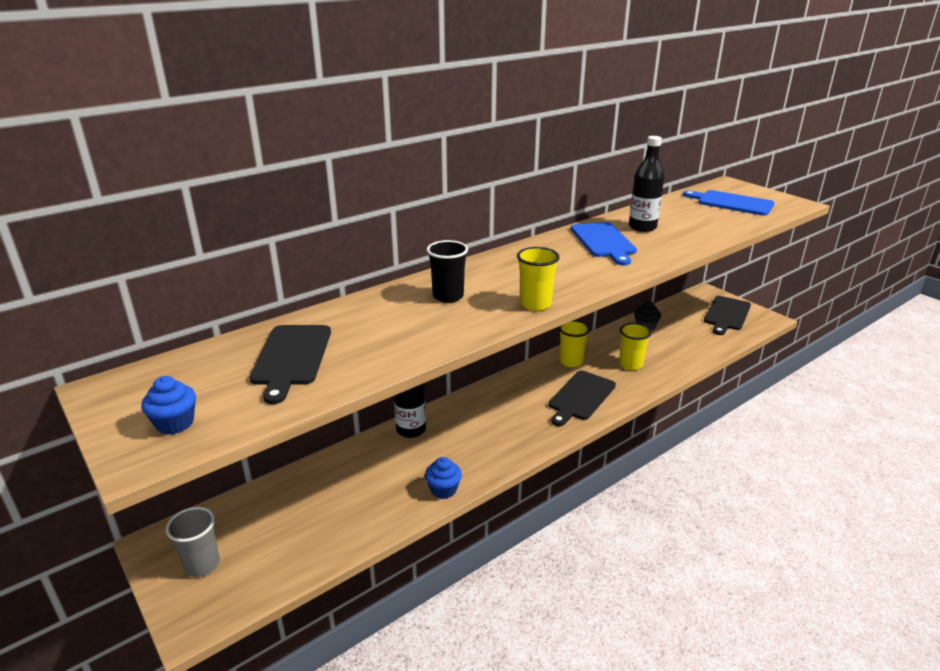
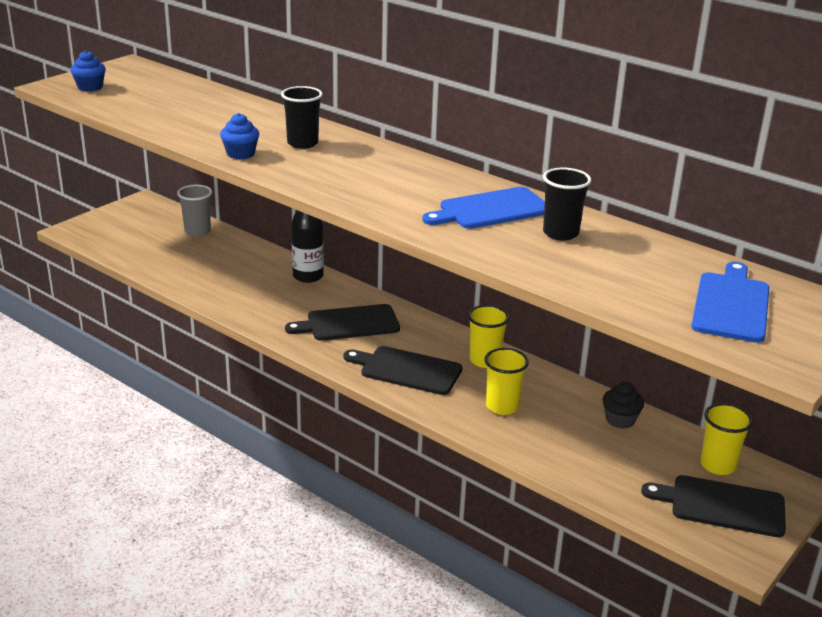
camera: 75 degrees right, 0 degrees up
(202, 564) = (125, 221): grey cup -> grey cup (197, 231)
(291, 358) = (177, 104): black cutting board -> black cutting board (349, 323)
(443, 489) = (223, 303): blue cupcake -> blue cupcake (240, 154)
(535, 304) = (300, 179): yellow cup -> yellow cup (717, 465)
(642, 227) = (560, 233): black bottle -> black cup

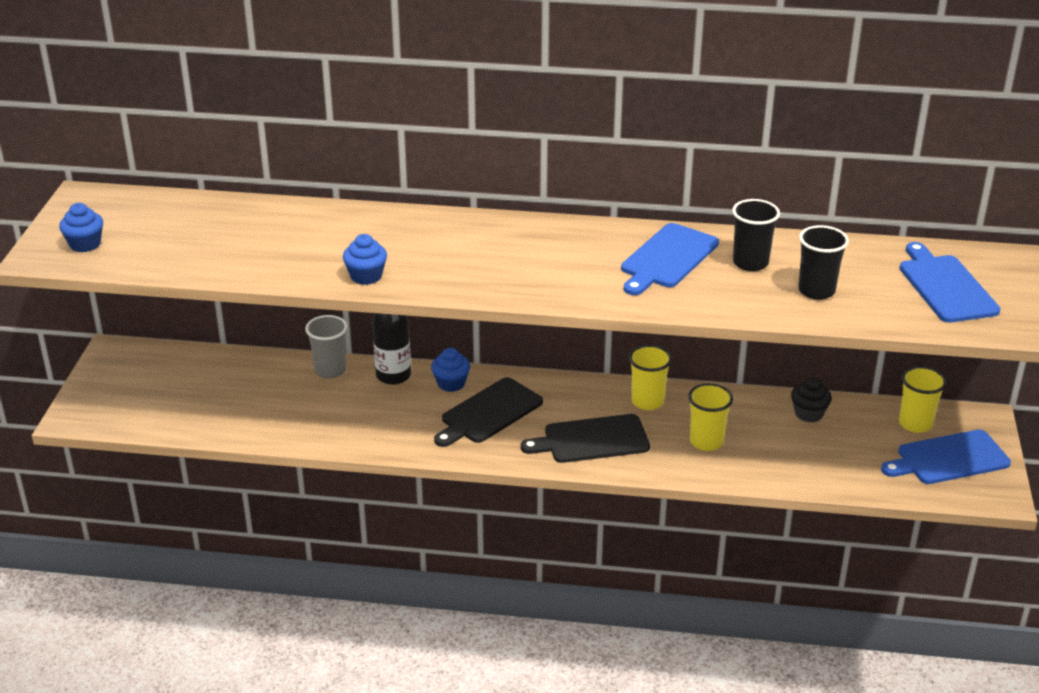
camera: 30 degrees left, 5 degrees up
(197, 231) = (219, 366): grey cup -> grey cup (330, 370)
(302, 143) = (409, 241): black cup -> black cup (816, 291)
(343, 295) = (451, 383): none -> blue cupcake
(722, 505) = (948, 458): black cutting board -> blue cutting board

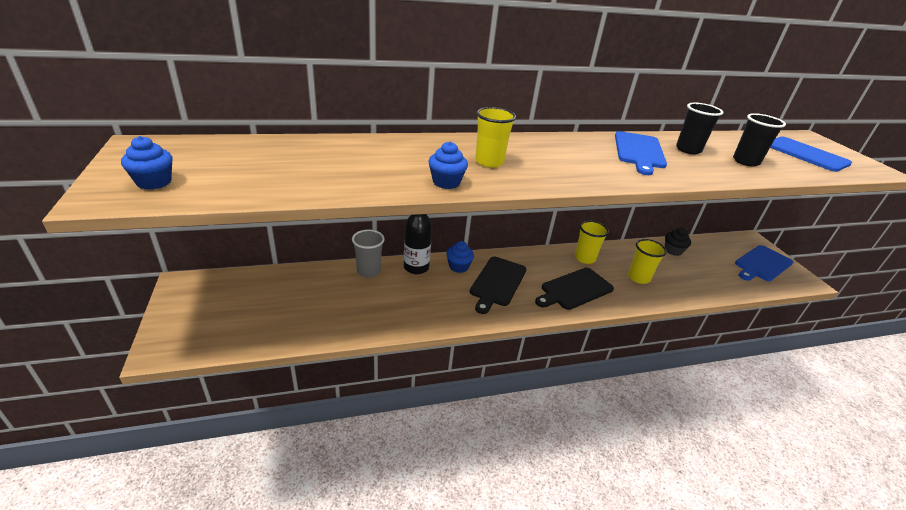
camera: 25 degrees left, 0 degrees up
(915, 424) = (726, 247): yellow cup -> yellow cup (489, 162)

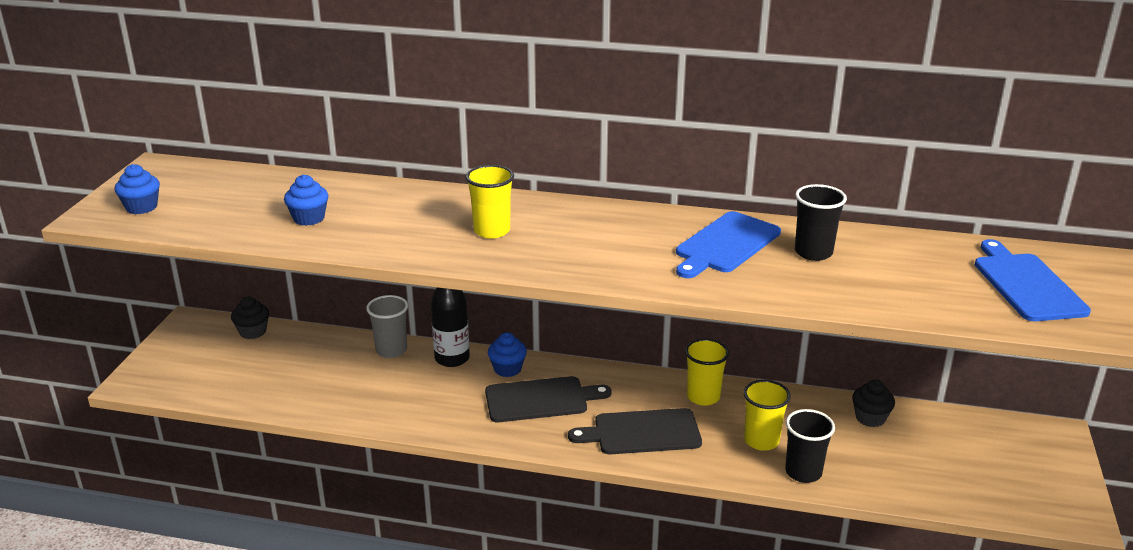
camera: 30 degrees right, 5 degrees down
(246, 280) = (253, 332): none -> black cupcake
(446, 182) = (410, 248): blue cupcake -> blue cupcake (309, 218)
(497, 283) = (541, 399): black cutting board -> black cutting board turned 150 degrees counterclockwise
(745, 161) = (884, 283): black cup -> black cup (803, 472)
(762, 264) = (1021, 473): blue cutting board -> none

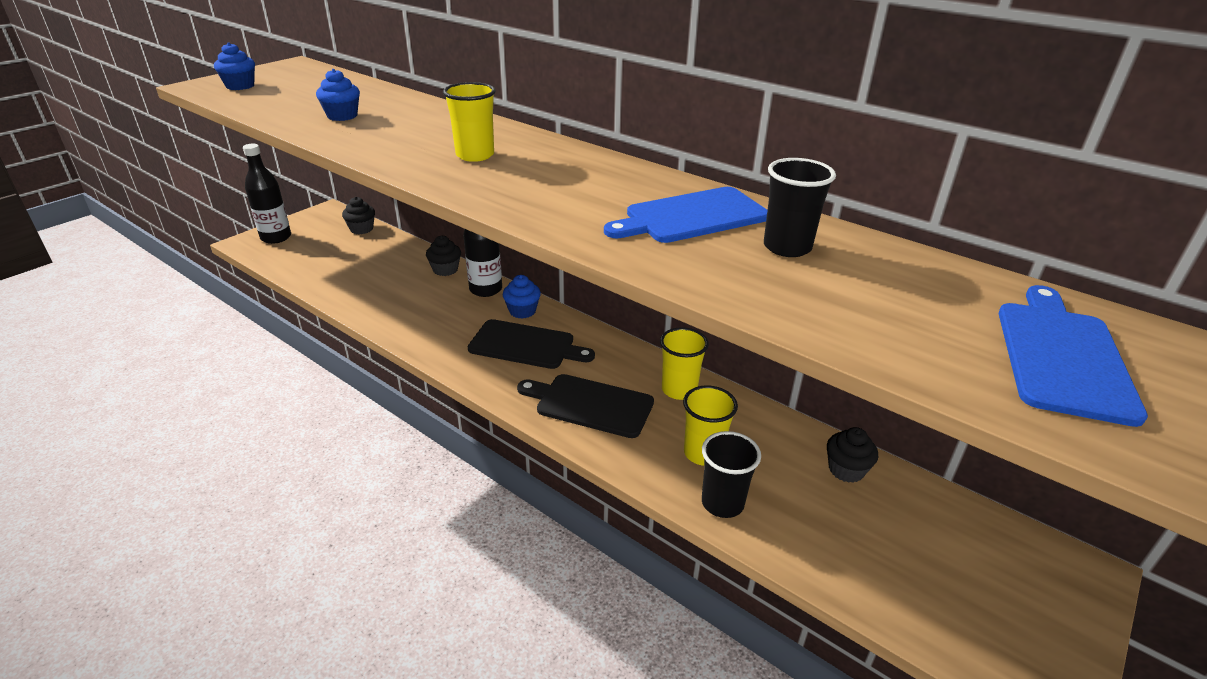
camera: 25 degrees right, 5 degrees up
(162, 367) = (276, 237): none -> black bottle
(391, 350) = (445, 270): grey cup -> black cupcake

